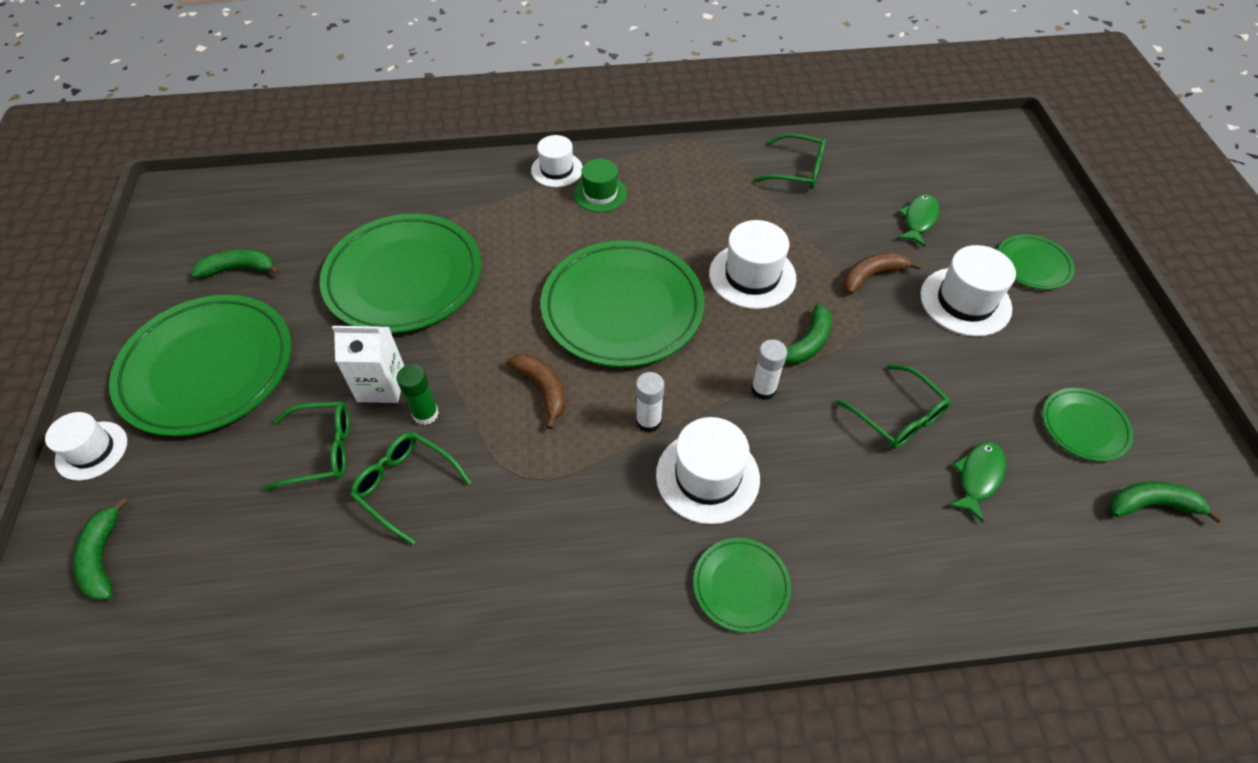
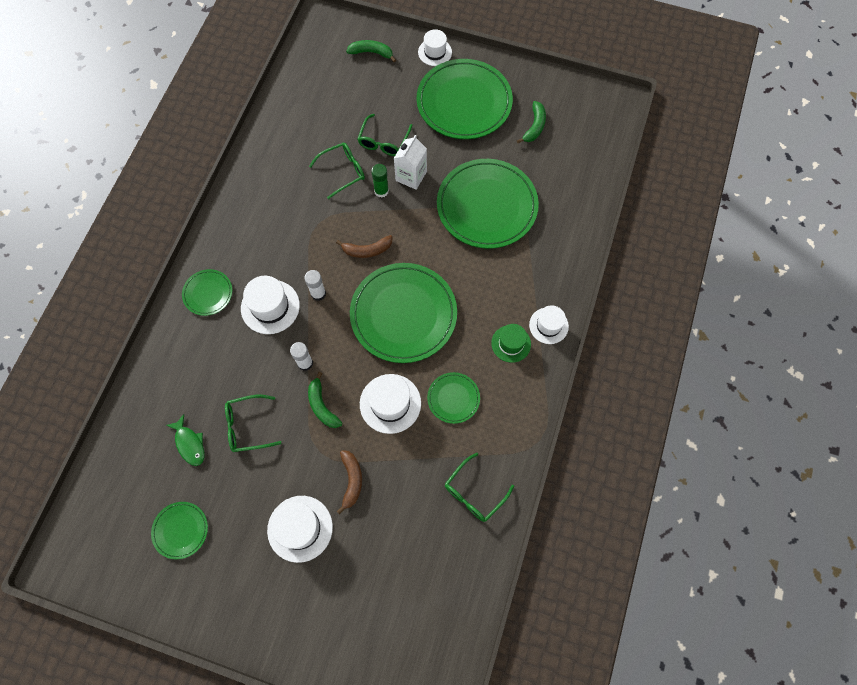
camera: 115 degrees right, 15 degrees up
(918, 220) = (383, 550): green fish -> none
(1033, 265) = (303, 603): green plate -> green plate (453, 398)
(1151, 504) = (120, 527): green banana -> none

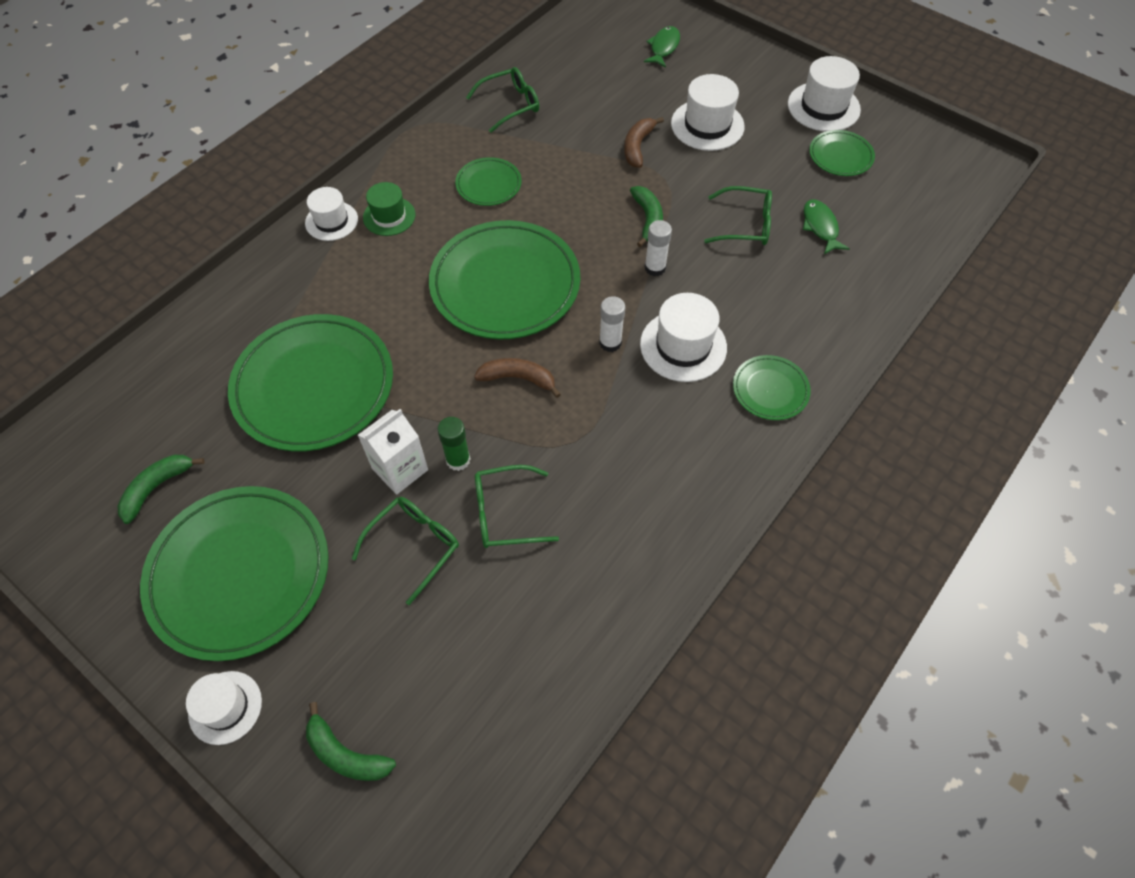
camera: 160 degrees left, 10 degrees down
(365, 624) = (663, 47): none -> green fish
(390, 403) = (565, 200): white hat -> white hat (823, 107)

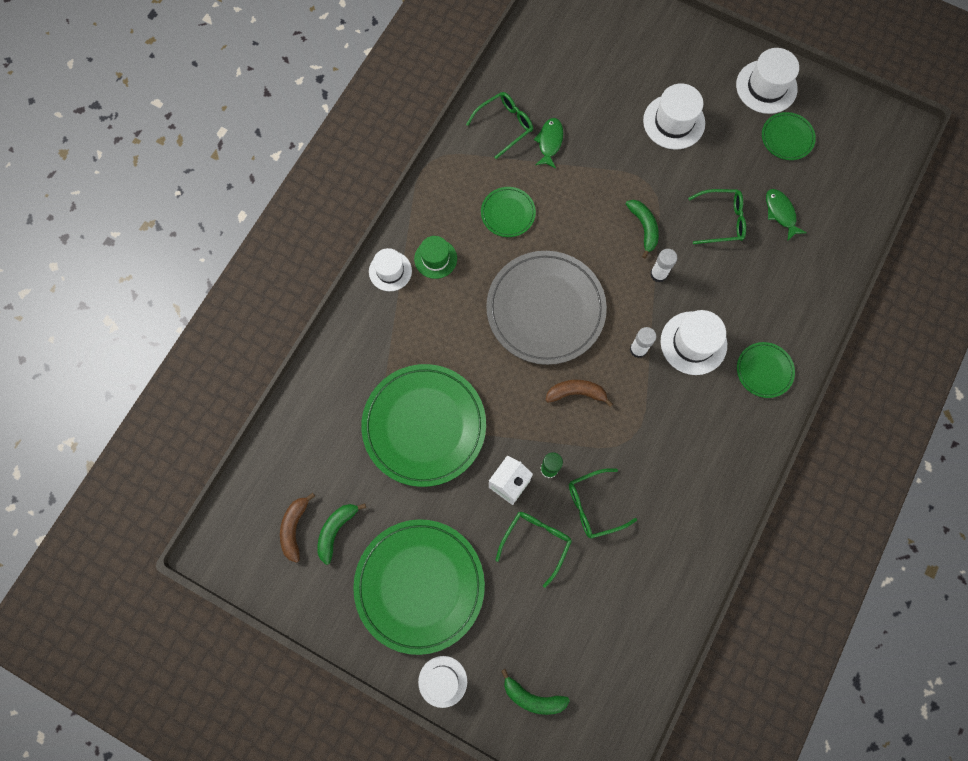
camera: 10 degrees left, 15 degrees up
(505, 284) = (545, 309): green plate -> grey plate
(637, 147) = (621, 154): brown banana -> brown banana (294, 528)
(663, 47) = (621, 40): green fish -> green fish (549, 142)

